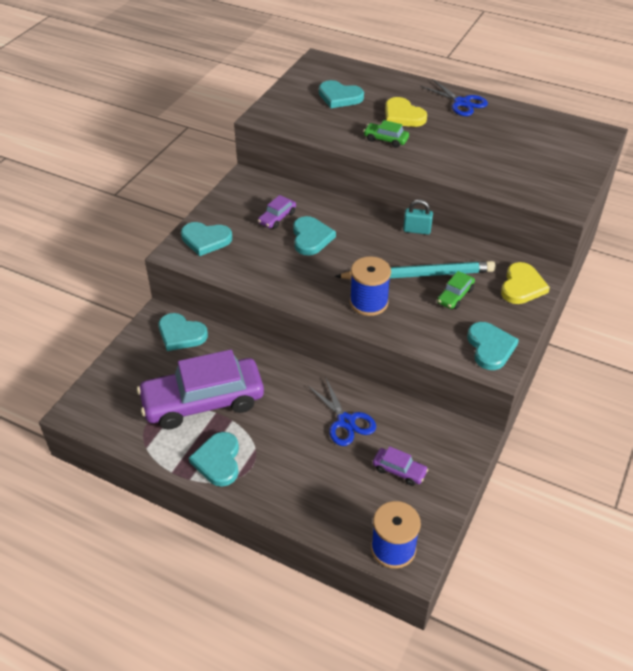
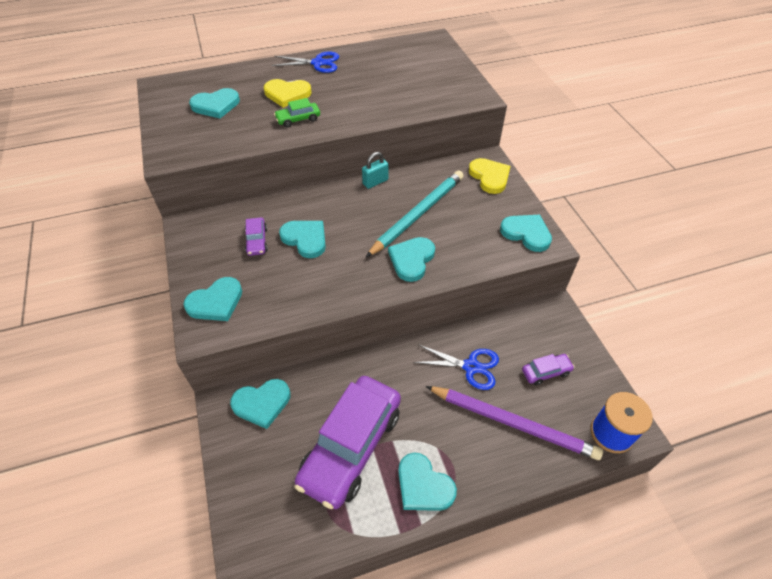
camera: 45 degrees left, 5 degrees up
(327, 479) = (513, 423): none -> purple pencil
(368, 302) = (411, 260): blue spool -> turquoise heart
(455, 296) = (460, 213): green car -> none

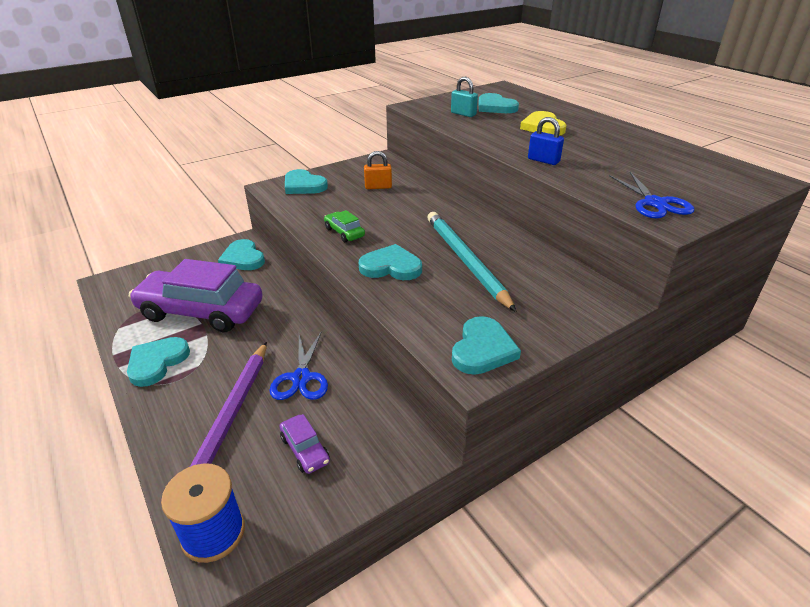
camera: 75 degrees right, 15 degrees down
(257, 241) = (378, 187): purple car -> orange padlock
(298, 119) = (507, 137): green car -> green car (344, 232)
(305, 239) = (391, 207): turquoise heart -> none
(318, 63) = (614, 130): blue scissors -> blue scissors (654, 203)
(358, 115) = (543, 160): none -> blue padlock
(375, 182) = (499, 227): turquoise padlock -> turquoise padlock (463, 114)
(418, 214) = (465, 260): turquoise pencil -> turquoise pencil turned 135 degrees counterclockwise
(489, 177) = (576, 305): yellow heart -> none

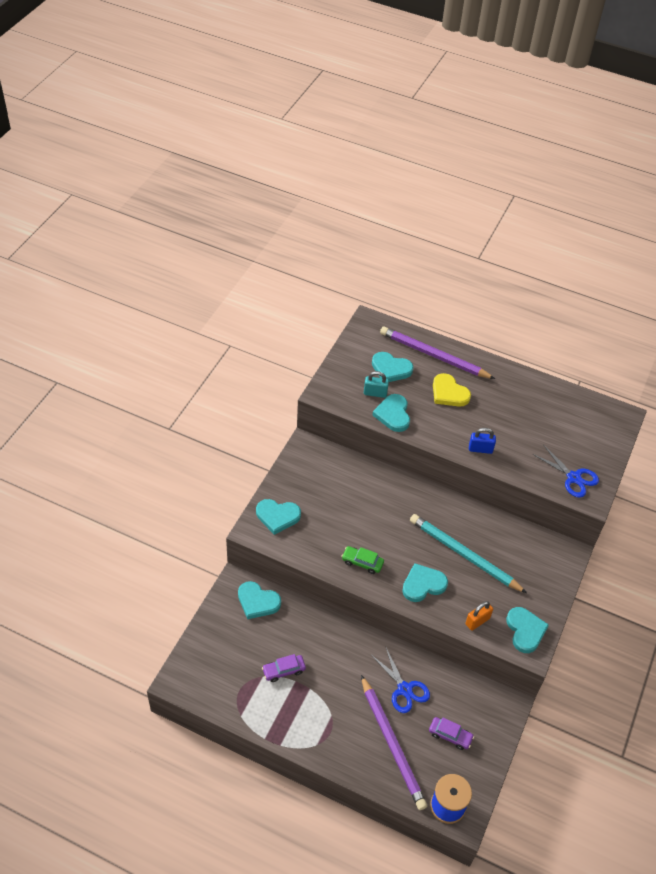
camera: 35 degrees left, 15 degrees up
(157, 362) = (302, 727): turquoise heart -> turquoise heart (393, 414)
(201, 311) = (283, 670): purple car -> purple car, size x0.42
(378, 187) = (338, 492): orange padlock -> orange padlock (477, 621)
(548, 108) = (433, 355): none -> purple pencil

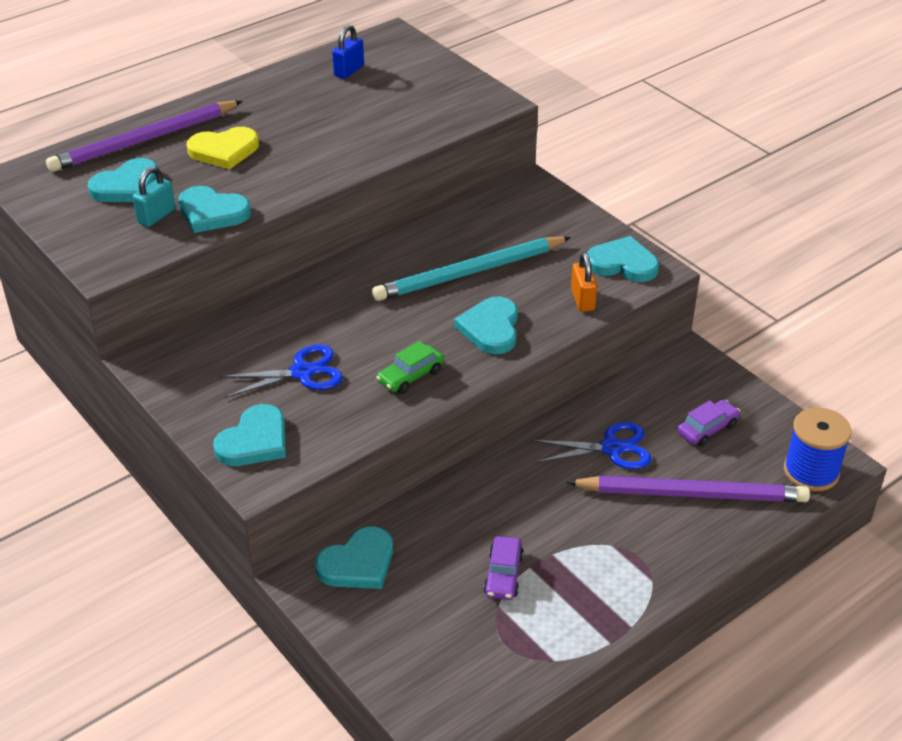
camera: 60 degrees left, 10 degrees down
(480, 449) = (344, 158): blue padlock -> blue padlock (349, 71)
(573, 478) = (454, 103): blue scissors -> blue scissors (302, 372)

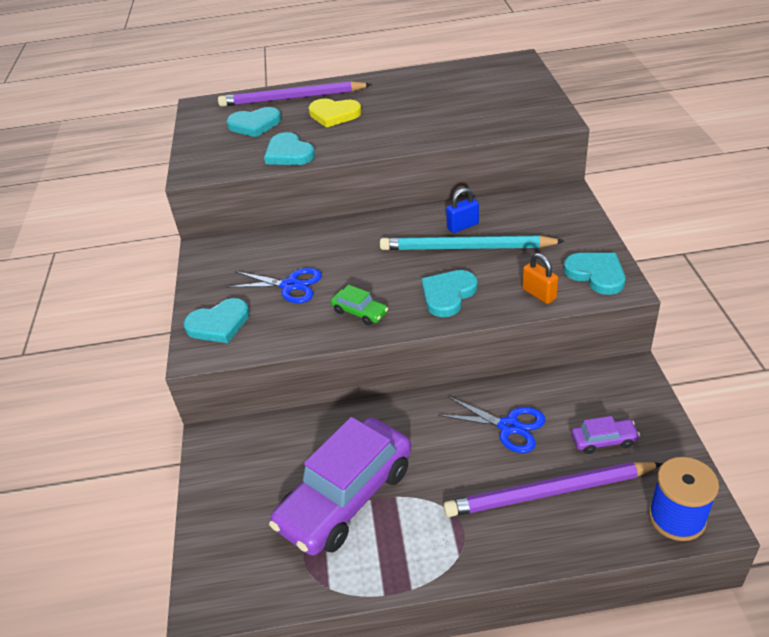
camera: 35 degrees right, 0 degrees up
(156, 216) = (253, 147): turquoise padlock -> none
(349, 71) = (465, 78): blue padlock -> blue padlock (462, 226)
(358, 563) = (254, 443): turquoise heart -> none
(410, 376) = (360, 312): green car -> green car turned 135 degrees counterclockwise
(503, 575) = (346, 497): purple car -> purple car, size x2.40
(582, 300) = (539, 294): orange padlock -> orange padlock turned 60 degrees counterclockwise
(692, 494) = (549, 492): purple pencil -> purple pencil turned 135 degrees clockwise

